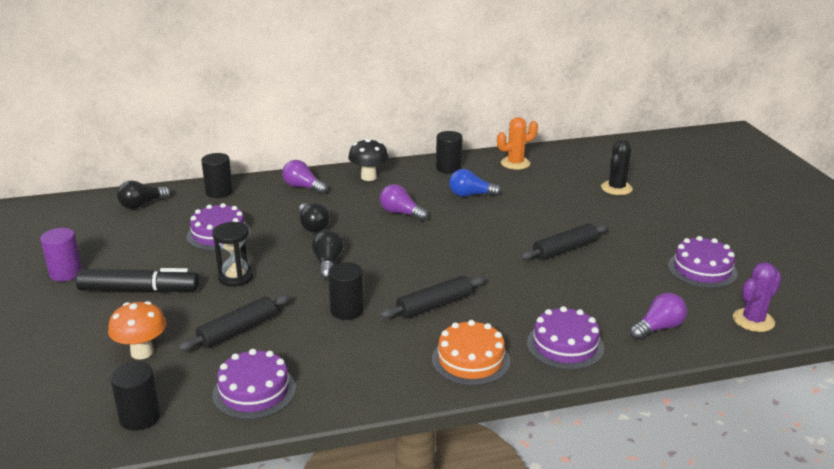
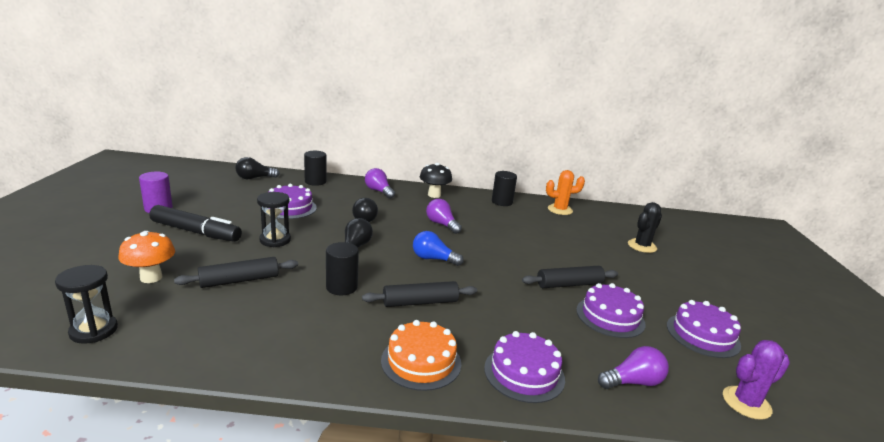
camera: 15 degrees right, 5 degrees down
(140, 417) = (94, 331): black cylinder -> black hourglass
(254, 391) = (206, 335): purple cake -> purple cake (610, 317)
(471, 195) = (508, 224): blue light bulb -> blue light bulb (433, 259)

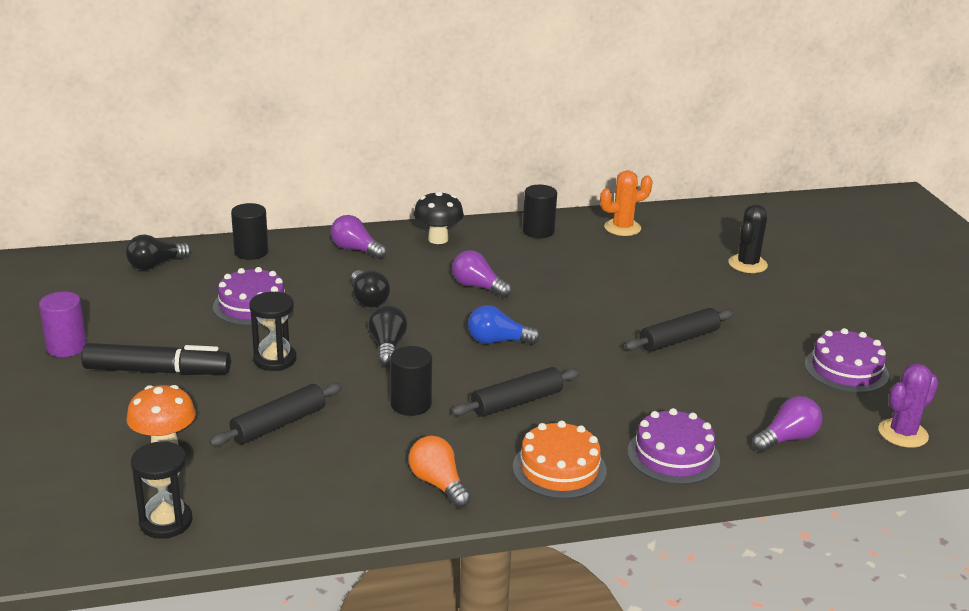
camera: 15 degrees left, 5 degrees up
(316, 351) = (438, 484): none -> orange light bulb
(610, 317) = (740, 370): purple cake -> none

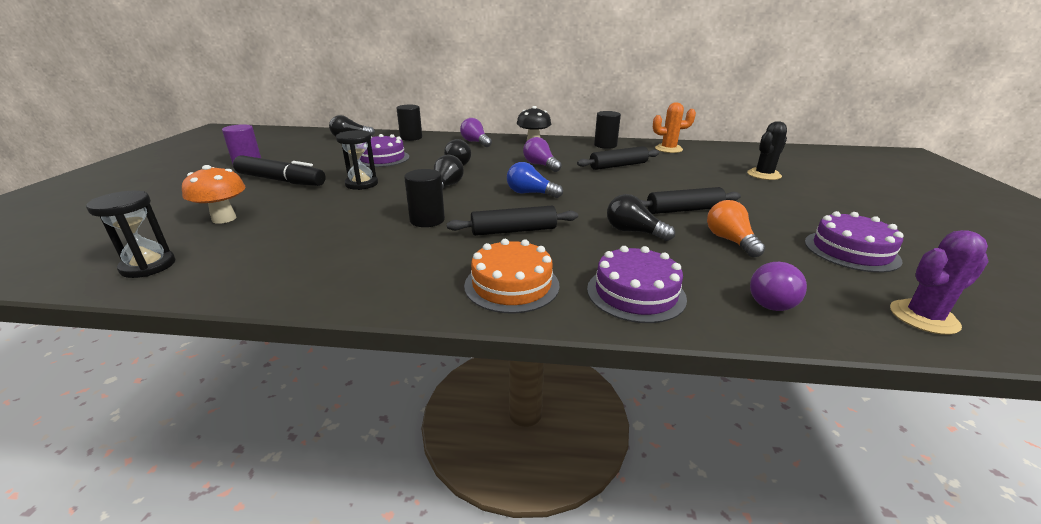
camera: 20 degrees right, 0 degrees up
(279, 424) = (317, 218): black rolling pin -> black rolling pin (618, 166)
(438, 484) = (391, 278): orange light bulb -> orange light bulb (730, 241)
(640, 381) = (634, 232): none -> black light bulb
(787, 439) = (772, 299): purple light bulb -> purple light bulb turned 135 degrees clockwise

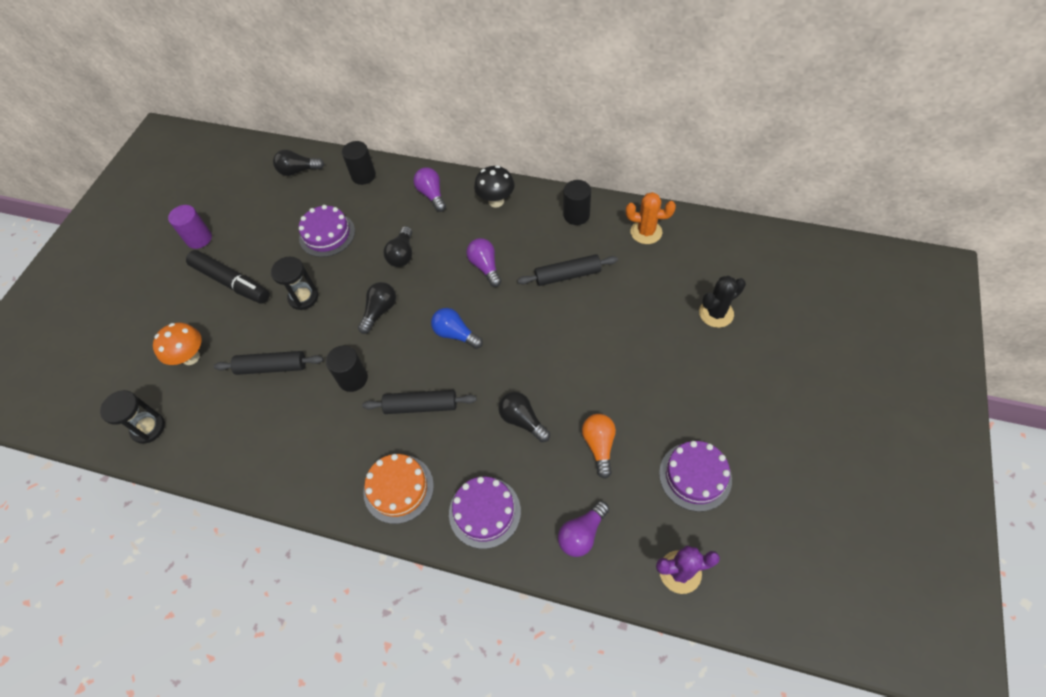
camera: 15 degrees right, 30 degrees up
(684, 210) = (588, 384): black rolling pin -> black rolling pin (272, 367)

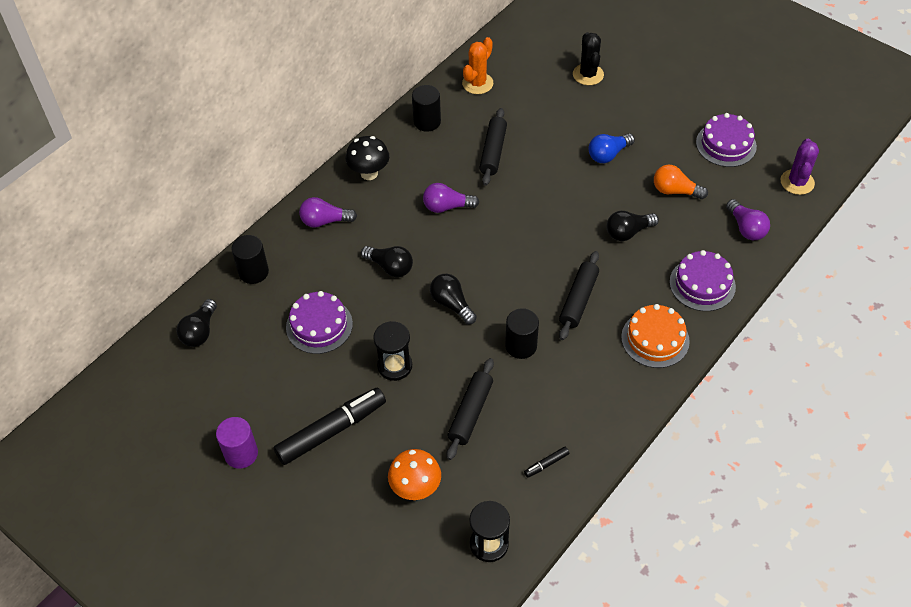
camera: 70 degrees left, 5 degrees down
(234, 443) = (546, 464): none -> black marker
(455, 334) = (513, 252): blue light bulb -> blue light bulb (608, 154)

